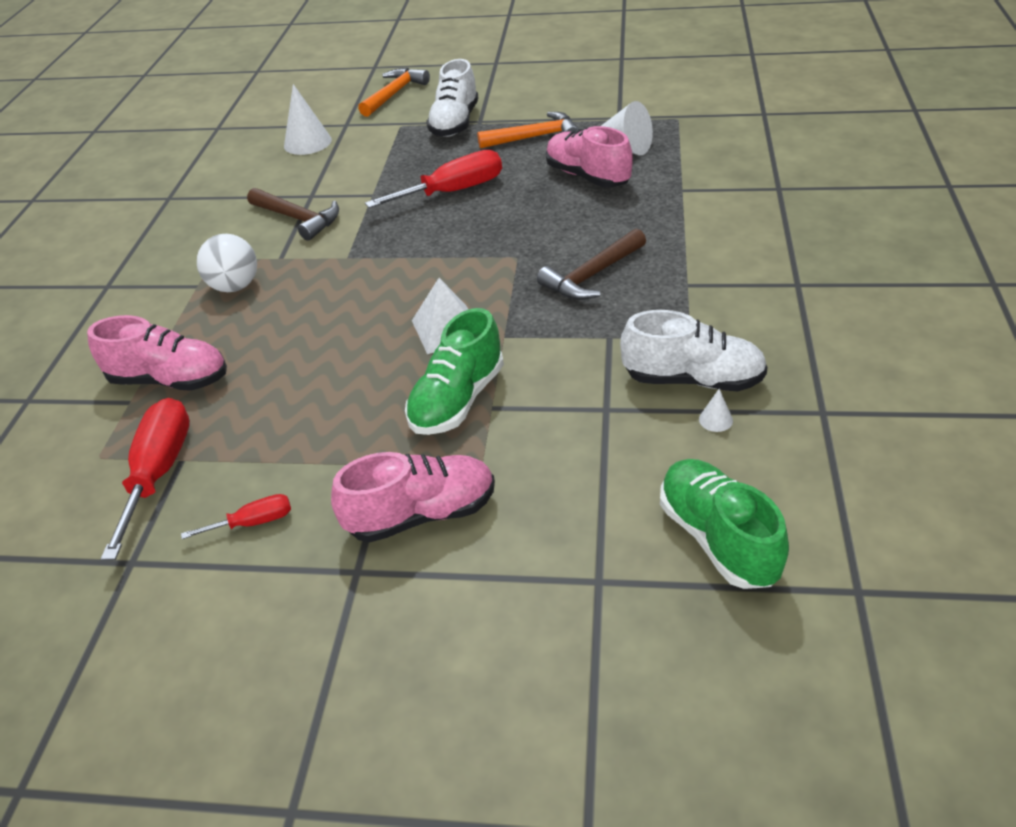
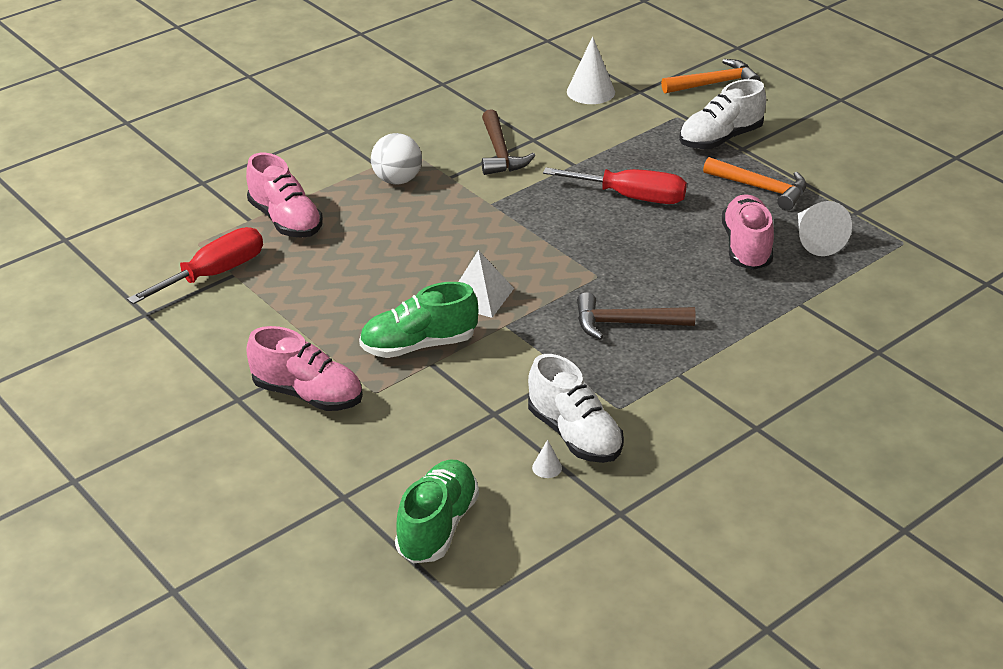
camera: 40 degrees right, 5 degrees down
(253, 522) = (224, 336): red screwdriver -> none

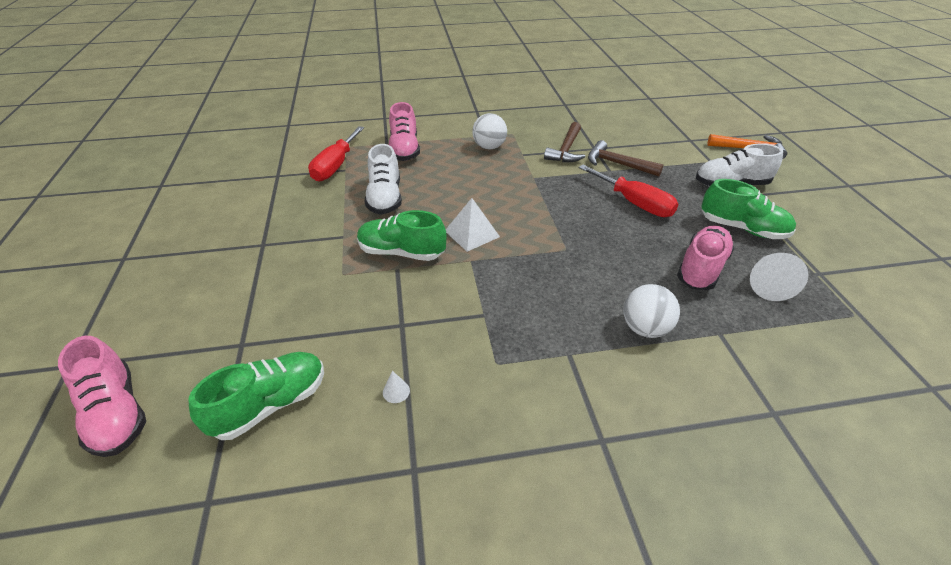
camera: 30 degrees right, 5 degrees up
(214, 274) = (335, 166): red screwdriver -> red screwdriver turned 120 degrees clockwise
(308, 395) = (302, 258): pink shoe -> pink shoe (116, 413)
(574, 435) = (442, 371): white shoe -> white shoe (385, 198)
(590, 91) = (655, 132): white cone -> none
(625, 323) = (558, 293): brown hammer -> brown hammer (617, 164)
(731, 324) = (645, 328): none -> white ball
(761, 189) = (742, 228): orange hammer -> green shoe

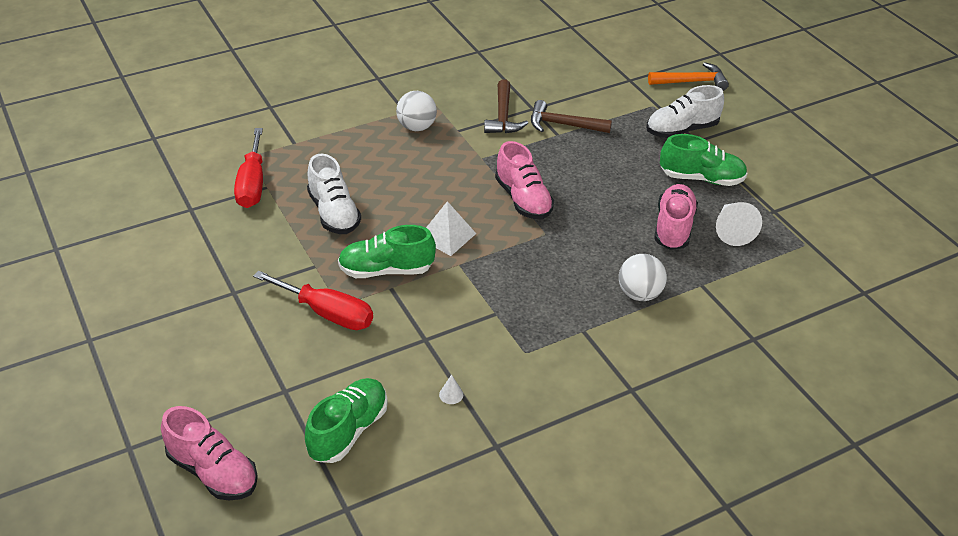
camera: 20 degrees left, 0 degrees up
(404, 150) = (321, 148): pink shoe -> pink shoe (523, 199)
(634, 203) = (594, 170): red screwdriver -> red screwdriver (327, 313)

